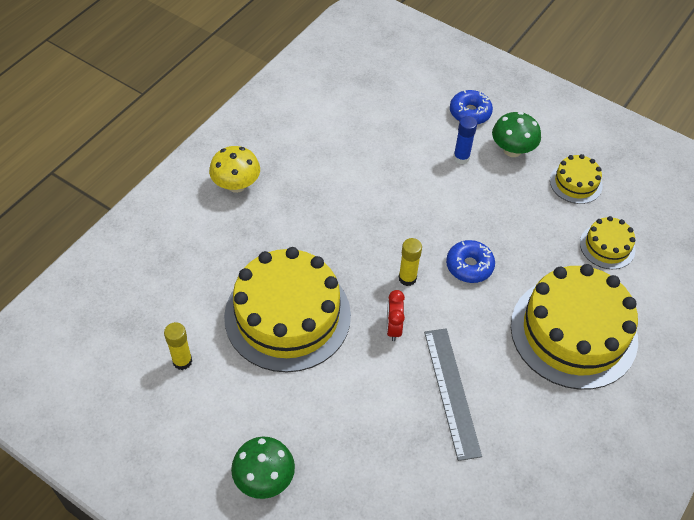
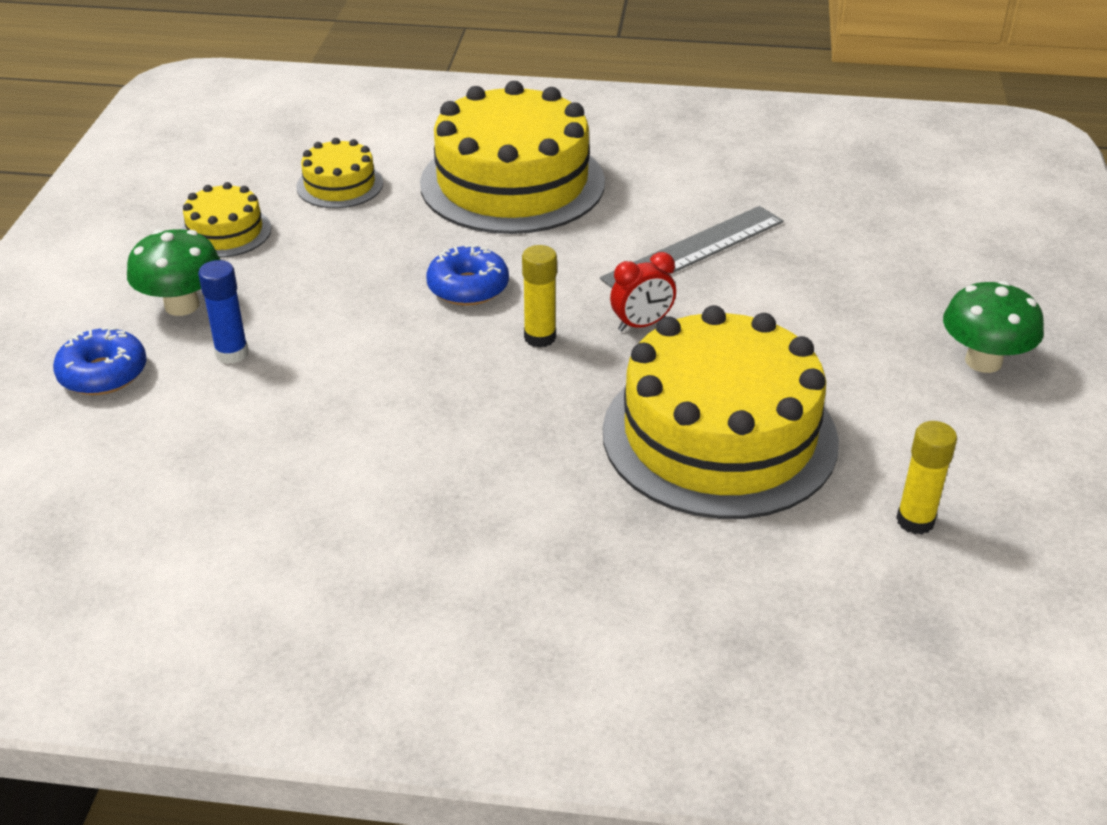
camera: 115 degrees left, 15 degrees down
(236, 185) = (488, 624): yellow mushroom -> none

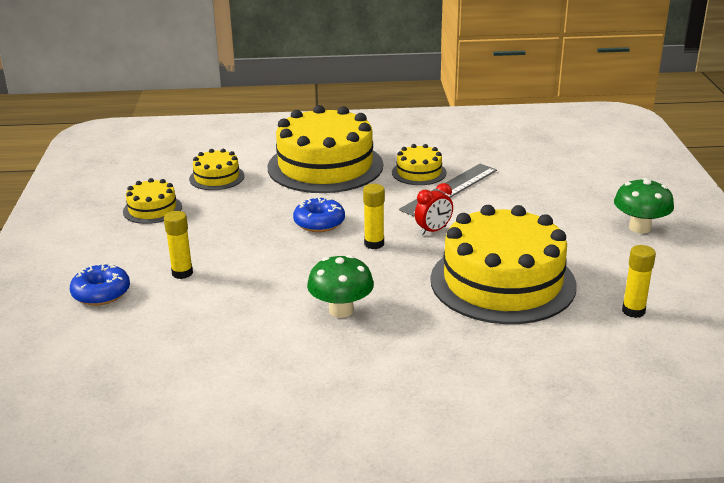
camera: 10 degrees left, 10 degrees down
(182, 305) = (139, 251): green mushroom -> green mushroom (341, 310)
(232, 353) = (182, 273): blue glue stick -> yellow glue stick
(656, 212) = (419, 172): none -> yellow cake

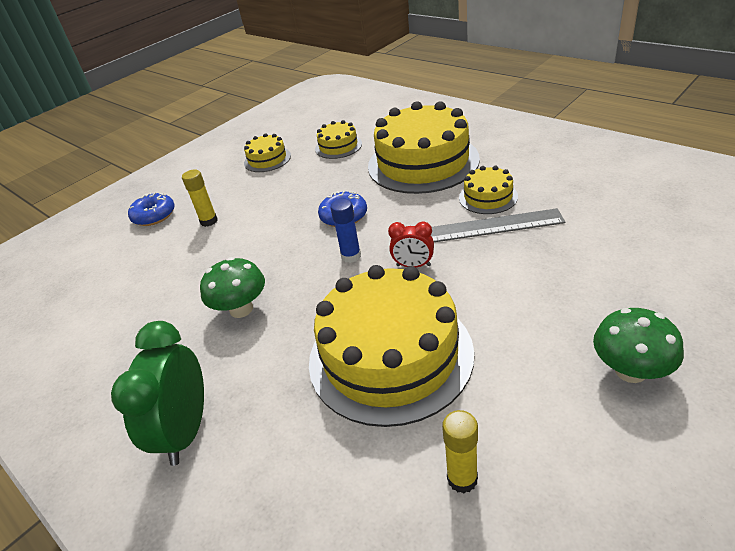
camera: 50 degrees right, 10 degrees up
(374, 244) = (351, 256): yellow glue stick -> blue glue stick
(433, 387) = (186, 431): none -> green clock

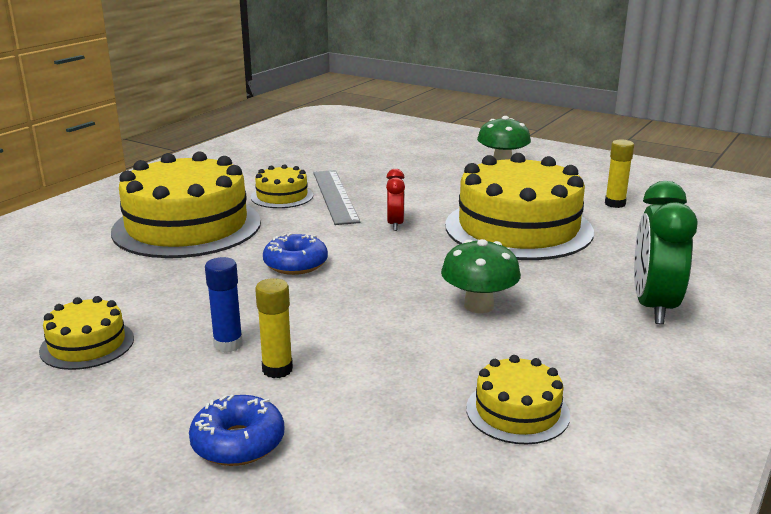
camera: 105 degrees left, 15 degrees down
(186, 431) = (653, 307): green clock -> green clock turned 105 degrees clockwise
(338, 146) = (92, 284): yellow cake -> yellow cake (517, 411)
(351, 256) = (378, 254): blue glue stick -> blue glue stick (228, 344)

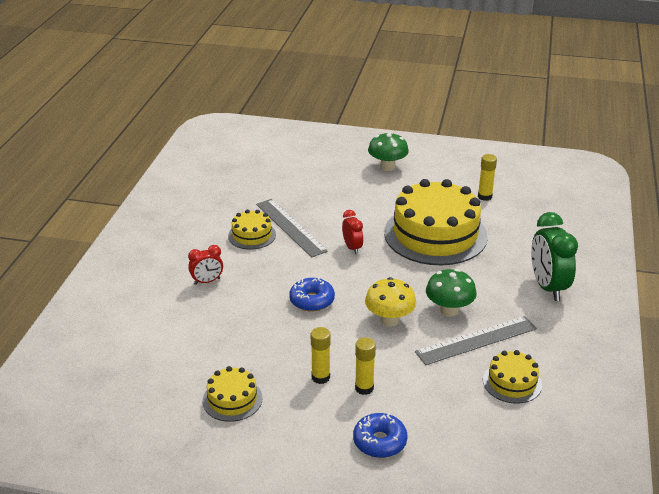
camera: 20 degrees left, 10 degrees up
(187, 226) = (207, 281): yellow cake -> red clock
(228, 344) = (320, 377): blue glue stick -> yellow glue stick
(382, 301) = (389, 320): none -> yellow mushroom
(495, 347) = (476, 340): none -> grey ruler

